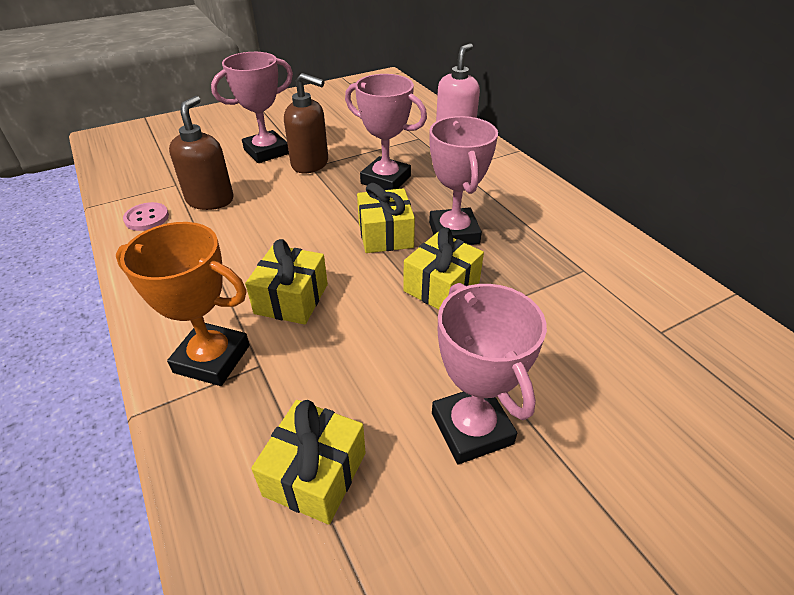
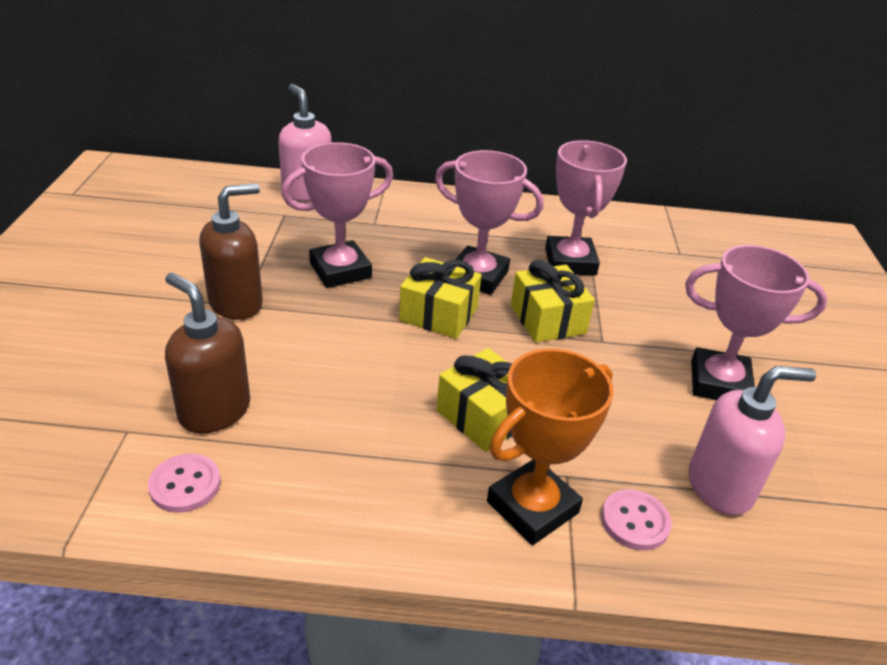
camera: 60 degrees left, 5 degrees down
(232, 424) = (635, 521): none -> pink button
(266, 152) = (155, 323): pink trophy -> pink trophy (570, 262)
(315, 474) = (720, 487): yellow gift -> pink soap dispenser

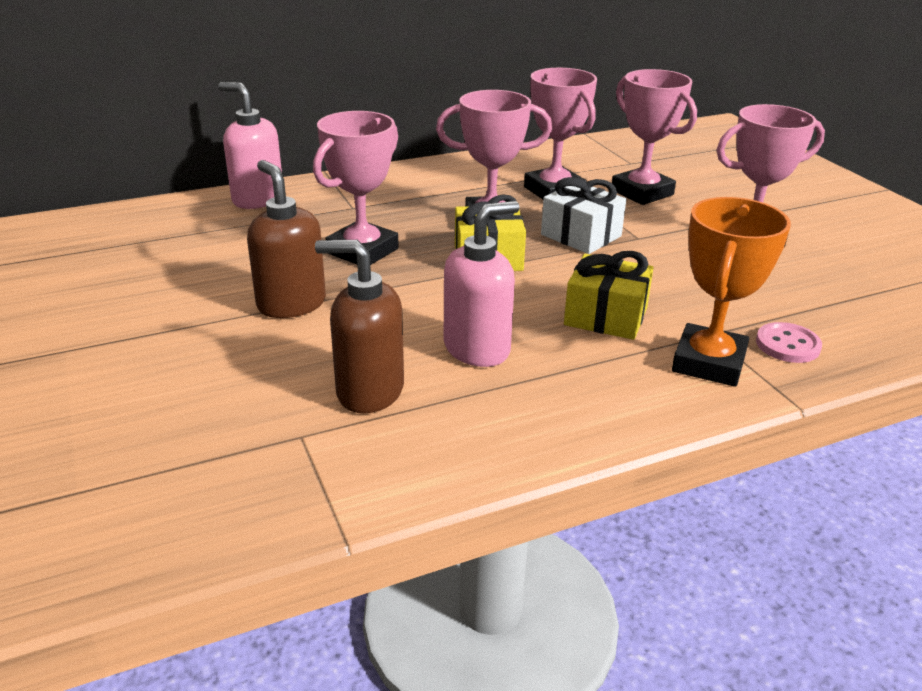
camera: 25 degrees left, 5 degrees down
(185, 485) = (408, 454): pink button -> none
(236, 303) = (291, 304): brown soap dispenser -> brown soap dispenser turned 60 degrees counterclockwise
(547, 319) = (581, 235): yellow gift -> white gift
(657, 291) = (642, 192): none -> pink trophy
(720, 487) = (819, 303): pink soap dispenser -> pink soap dispenser (477, 349)

